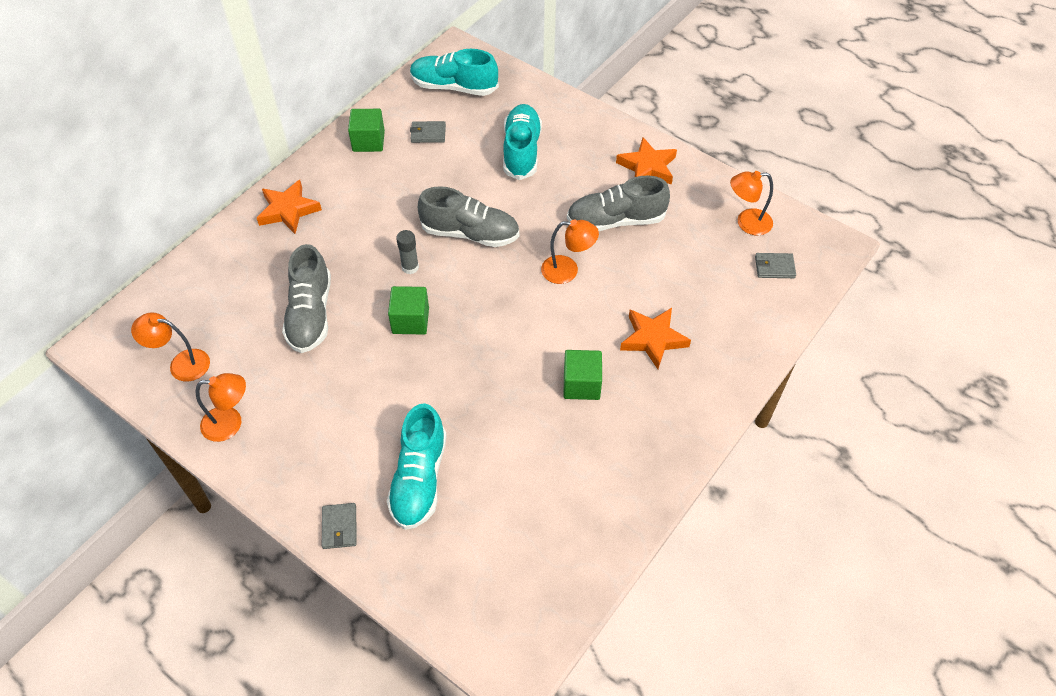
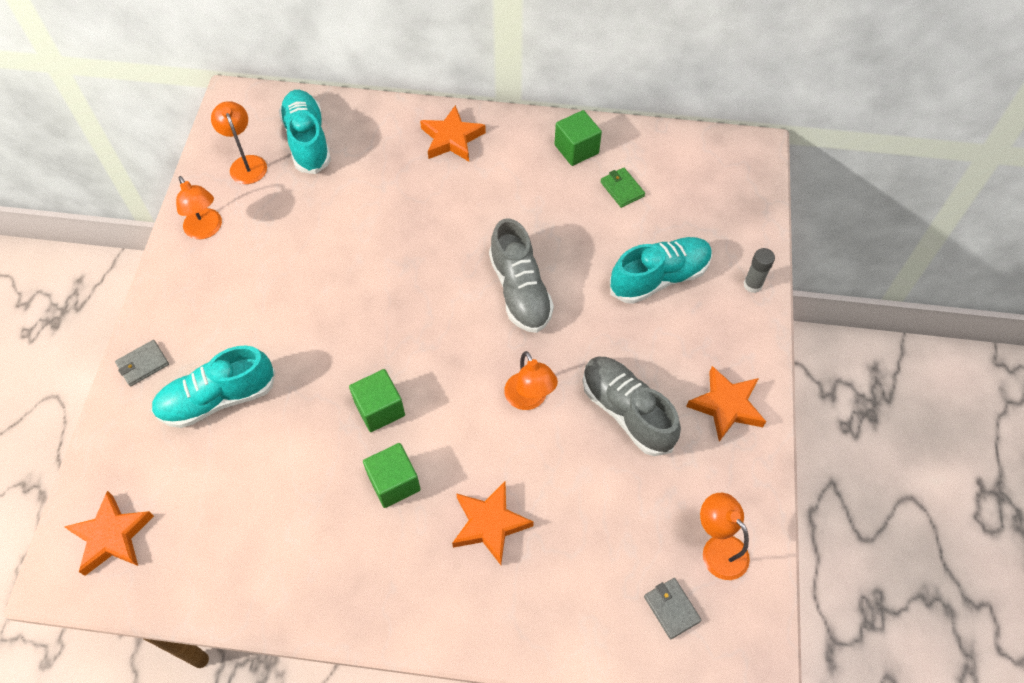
camera: 60 degrees right, 5 degrees up
(310, 314) = (348, 220): grey shoe -> none
(410, 267) = (447, 265): grey glue stick -> grey glue stick (752, 285)
(410, 320) = (386, 298): green cube -> green cube (379, 409)
(428, 134) = (622, 189): grey wallet -> green wallet
(454, 87) = (701, 176): turquoise shoe -> turquoise shoe (307, 141)
(500, 611) = (112, 536): none -> orange star

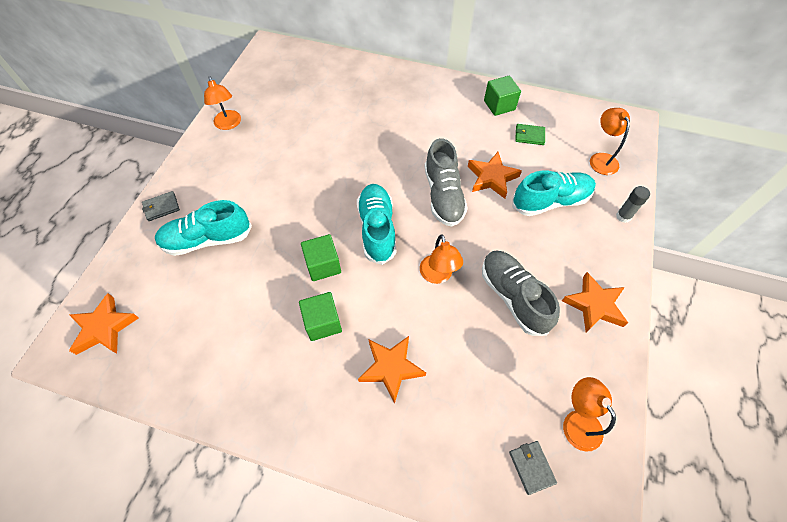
camera: 10 degrees right, 0 degrees up
(246, 163) = (266, 86): orange lamp -> orange lamp (601, 159)
(307, 141) = (311, 77): turquoise shoe -> turquoise shoe (377, 229)
(452, 139) = (411, 87): orange star -> orange star (492, 178)
(622, 189) = (529, 136): green wallet -> green wallet turned 60 degrees counterclockwise

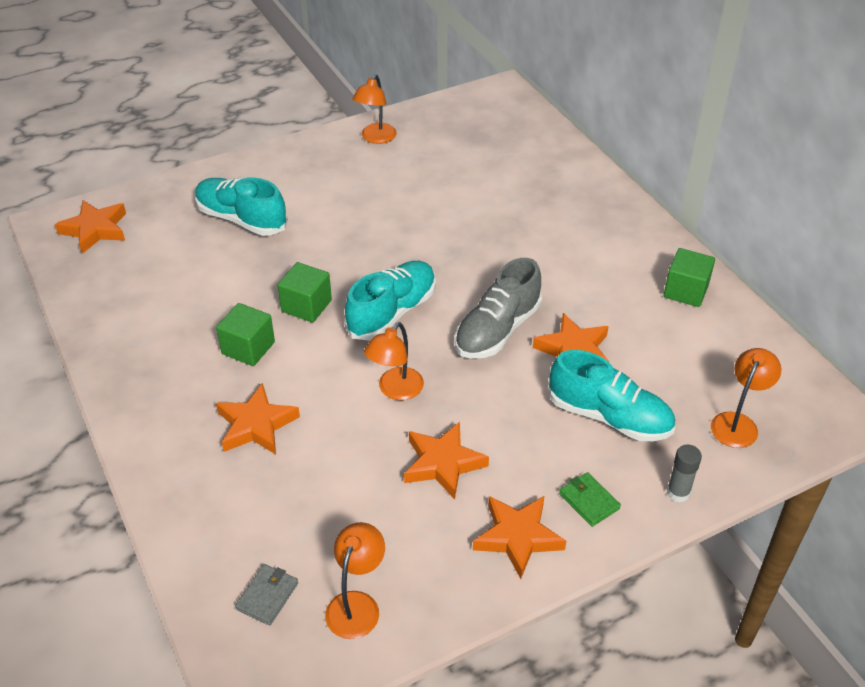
camera: 45 degrees right, 15 degrees down
(161, 207) = (238, 171): grey wallet -> none
(513, 297) = (443, 463): grey shoe -> orange star
(529, 136) = (678, 342): green wallet -> green wallet (589, 501)

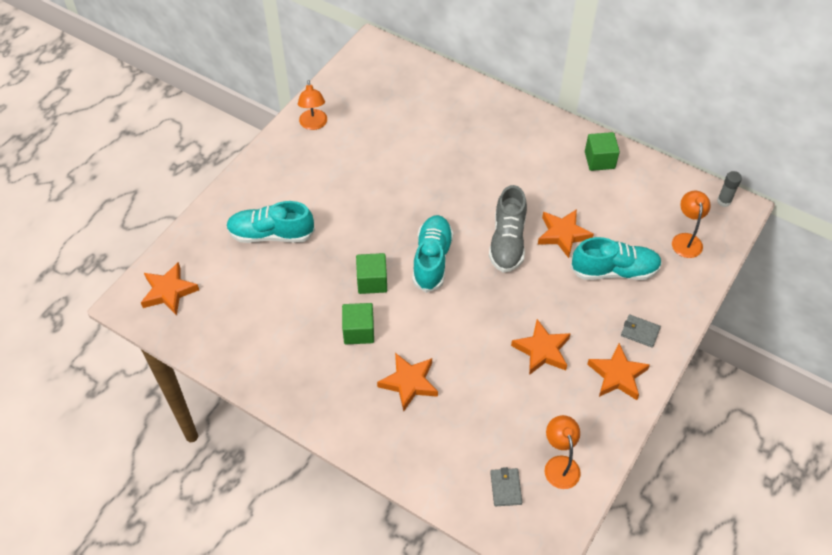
camera: 30 degrees left, 10 degrees up
(395, 390) = (477, 315): orange lamp -> none
(589, 501) = (640, 332): green wallet -> grey wallet
(678, 493) = (683, 302): grey glue stick -> grey glue stick (724, 201)

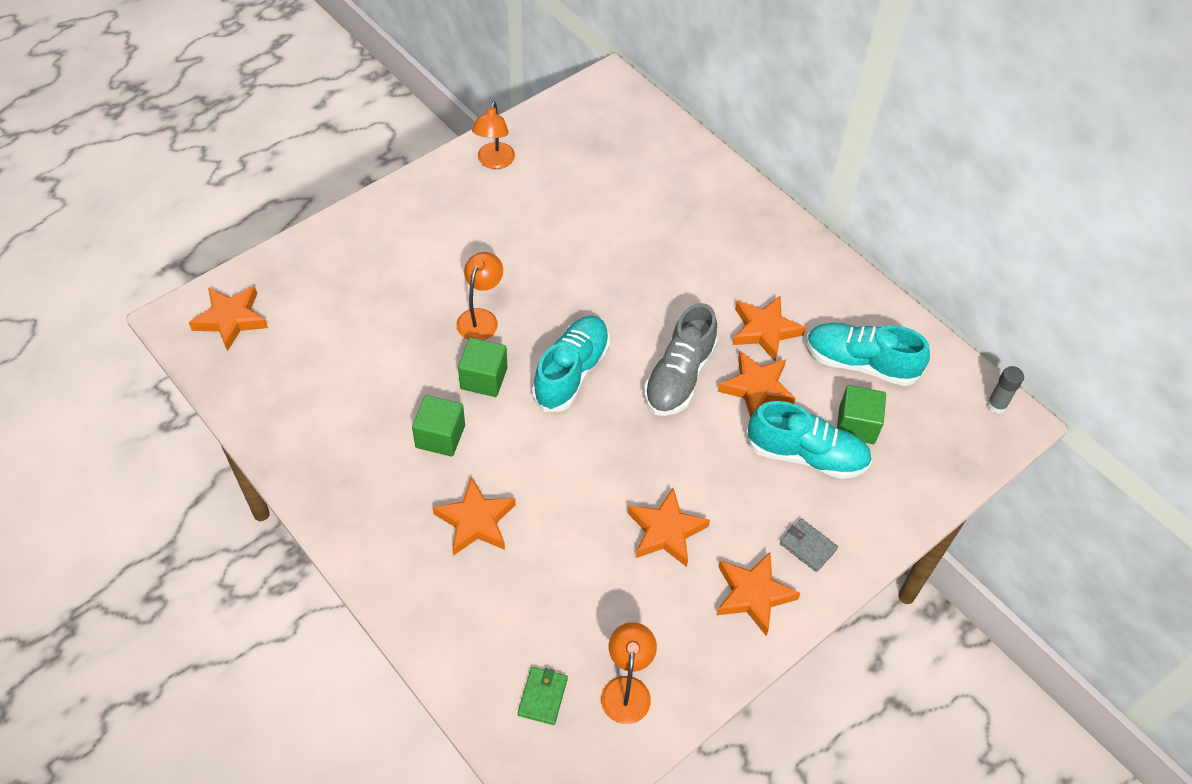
camera: 15 degrees right, 0 degrees up
(271, 234) = (384, 284): turquoise shoe -> turquoise shoe (860, 363)
(505, 488) = (542, 696): grey wallet -> green wallet
(552, 193) = (765, 330): none -> orange star
(599, 160) = (846, 304): green cube -> green cube (856, 425)
(686, 240) = (922, 442): orange lamp -> orange lamp (481, 318)

